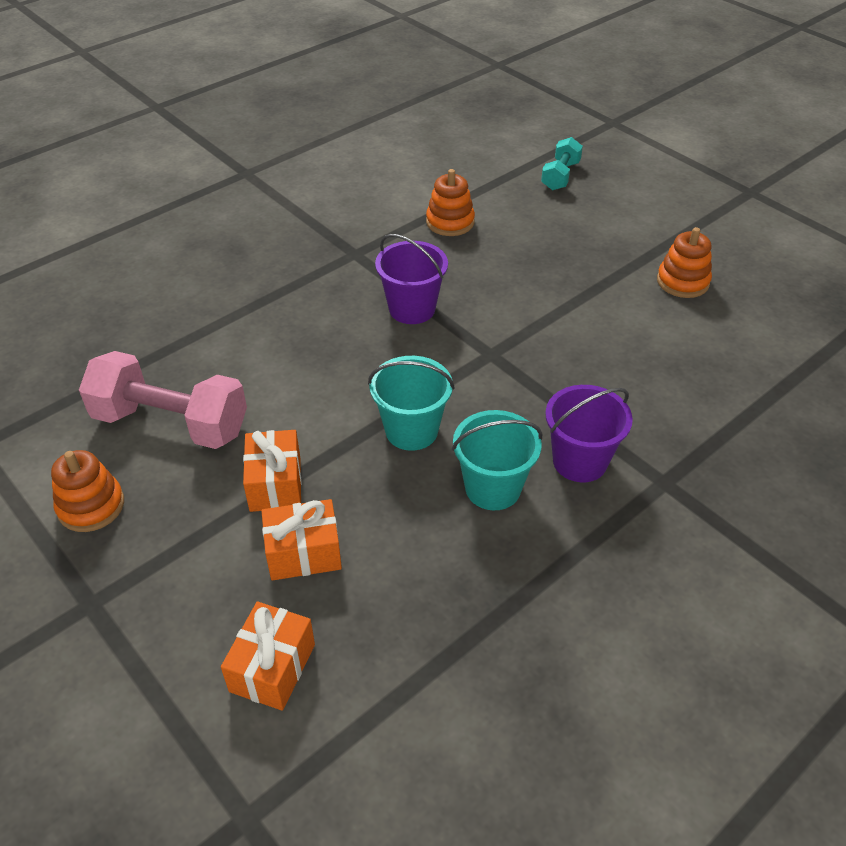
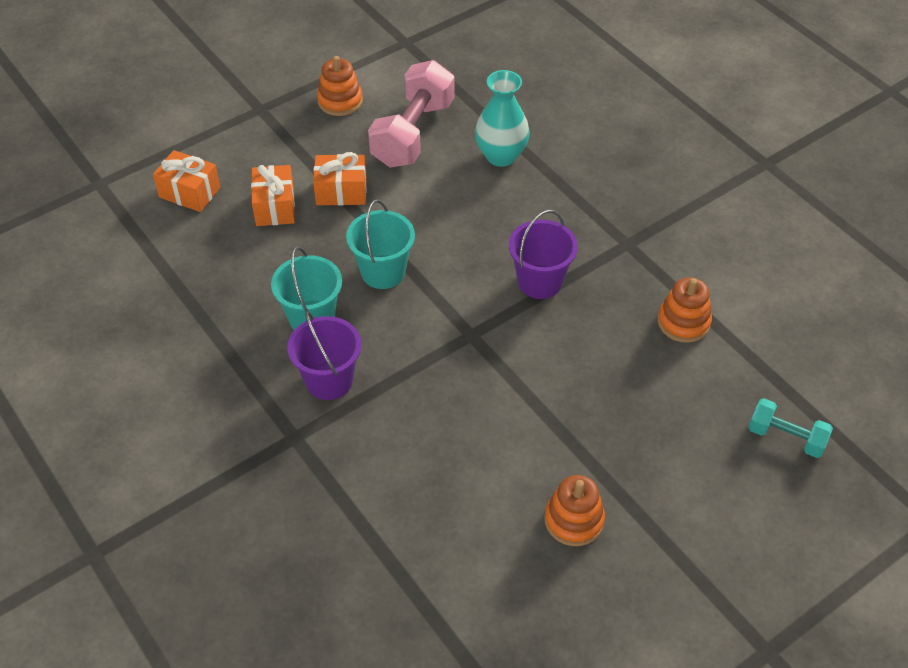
camera: 95 degrees right, 5 degrees up
(220, 344) = (501, 156): none -> turquoise vase

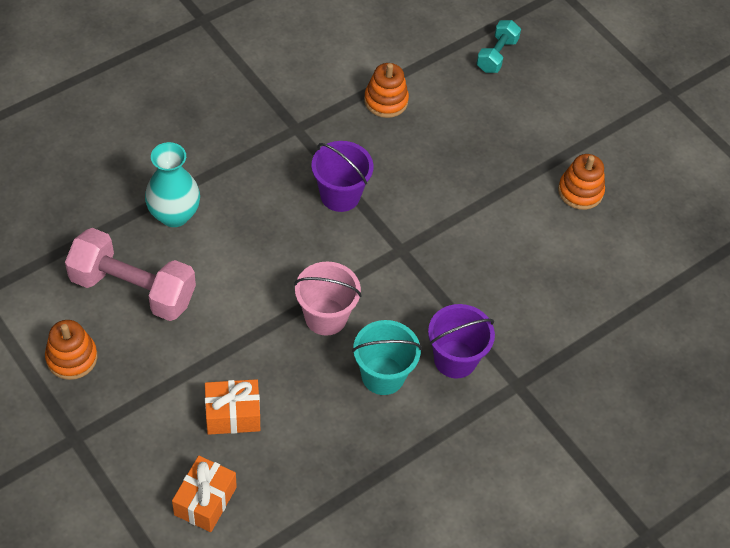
camera: 95 degrees left, 5 degrees up
(341, 191) = (214, 354): orange gift -> none
(383, 272) = (326, 317): turquoise bucket -> pink bucket

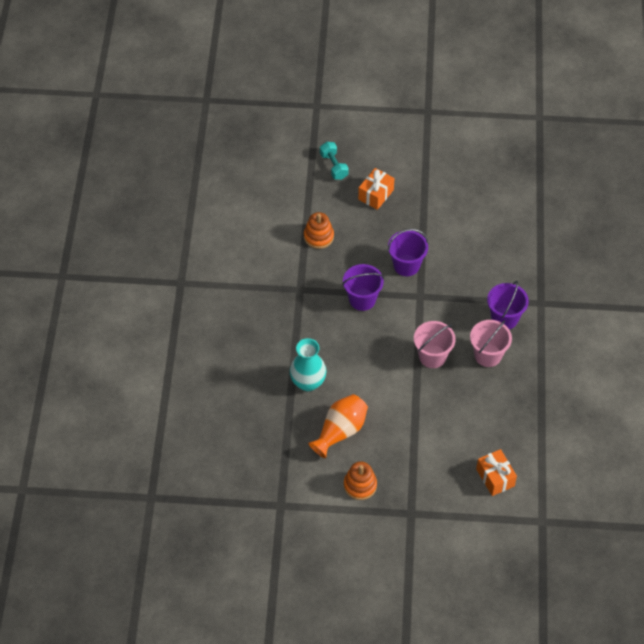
camera: 45 degrees left, 0 degrees up
(133, 289) = (340, 431): pink dumbbell -> orange vase
(233, 415) = (456, 434): orange gift -> orange gift (376, 195)
(383, 375) = (488, 355): turquoise bucket -> pink bucket
(431, 208) = (406, 265): none -> purple bucket
(580, 191) = (453, 194): orange stacking toy -> none

